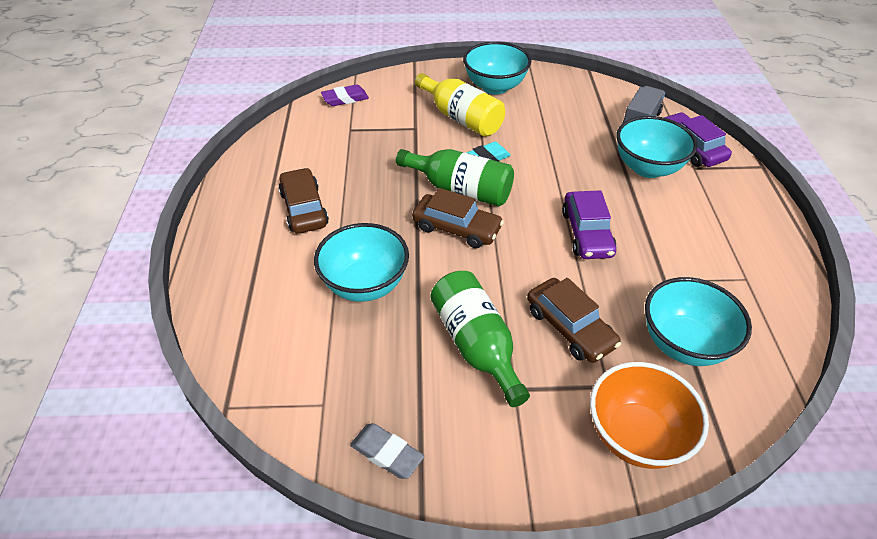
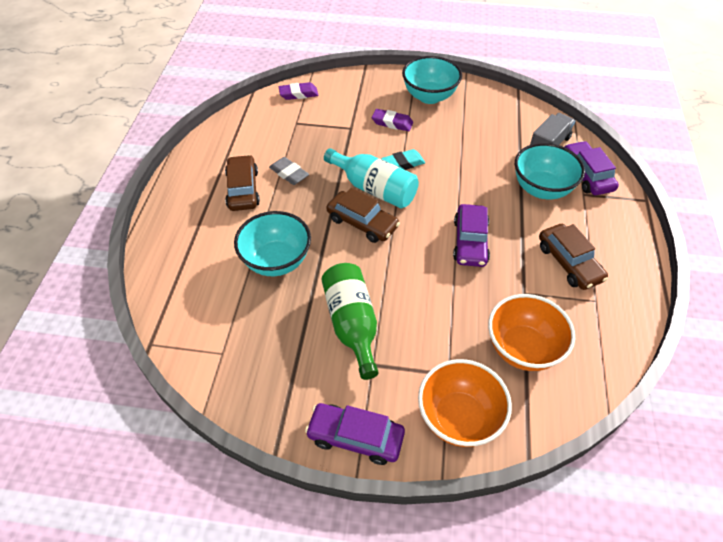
camera: 10 degrees right, 5 degrees up
(387, 453) = (261, 399): grey eraser -> grey eraser (289, 174)
(460, 190) = (374, 189): green bottle -> turquoise bottle
(461, 118) = (392, 123): yellow bottle -> purple eraser
(518, 481) = (355, 437): none -> purple car
(570, 327) = (431, 321): brown car -> brown car (569, 263)
(684, 344) = (522, 349): turquoise bowl -> orange bowl

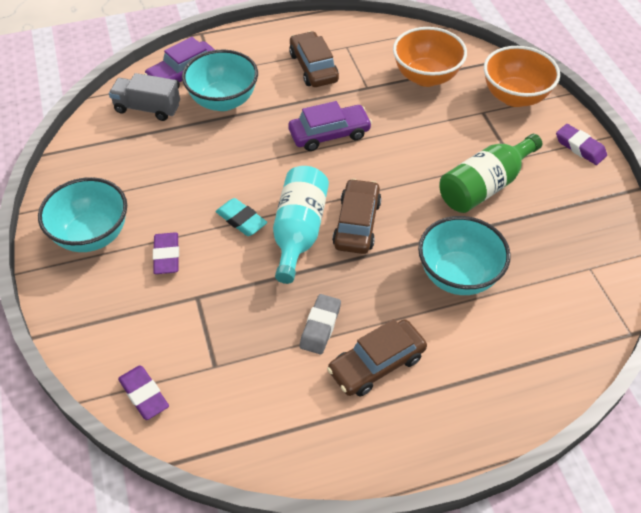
camera: 115 degrees left, 0 degrees up
(355, 437) = (580, 147): purple car -> purple eraser
(569, 263) = (313, 67): brown car -> brown car turned 60 degrees counterclockwise

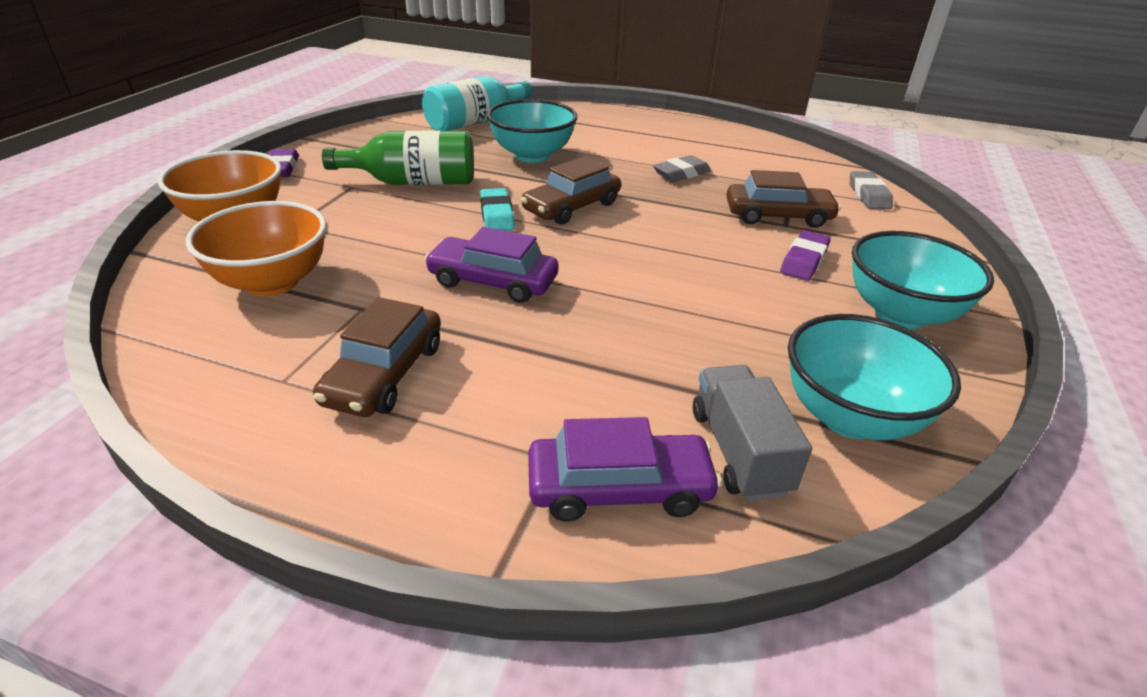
camera: 145 degrees left, 15 degrees down
(144, 395) = (868, 195): purple eraser -> grey eraser
(147, 108) = (739, 451): grey truck -> grey truck turned 150 degrees counterclockwise
(223, 101) = (590, 395): turquoise bowl -> turquoise bowl (850, 417)
(241, 220) = (692, 254): turquoise eraser -> turquoise eraser (497, 215)
(299, 232) = (637, 223): turquoise bottle -> turquoise bottle (475, 122)
(376, 364) = (656, 148): brown car -> brown car (778, 216)

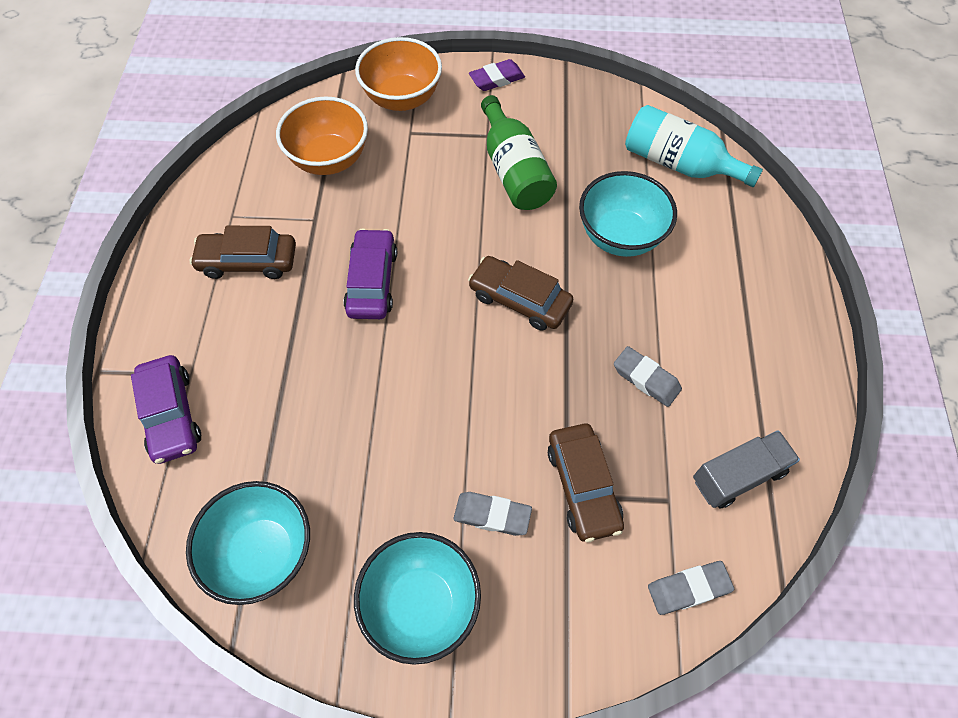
camera: 75 degrees right, 25 degrees up
(497, 215) = (479, 249): turquoise eraser -> none
(739, 451) = (214, 479): grey truck -> grey truck (738, 476)
(804, 261) = (492, 515): purple eraser -> grey eraser

